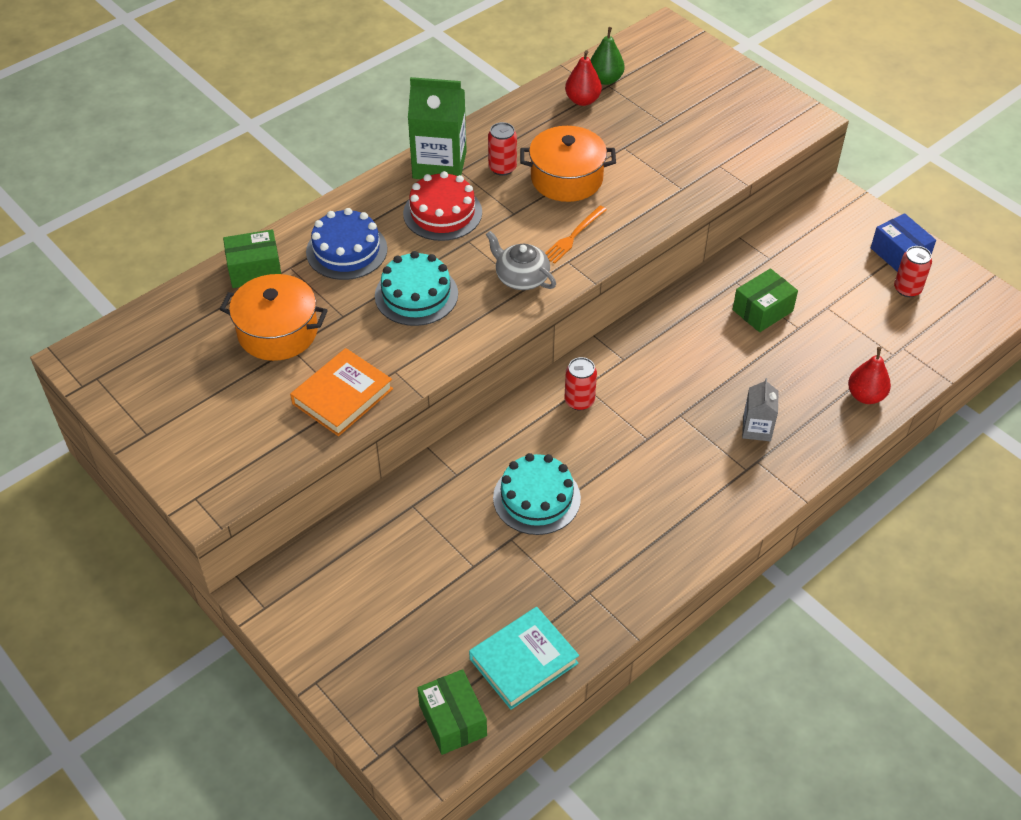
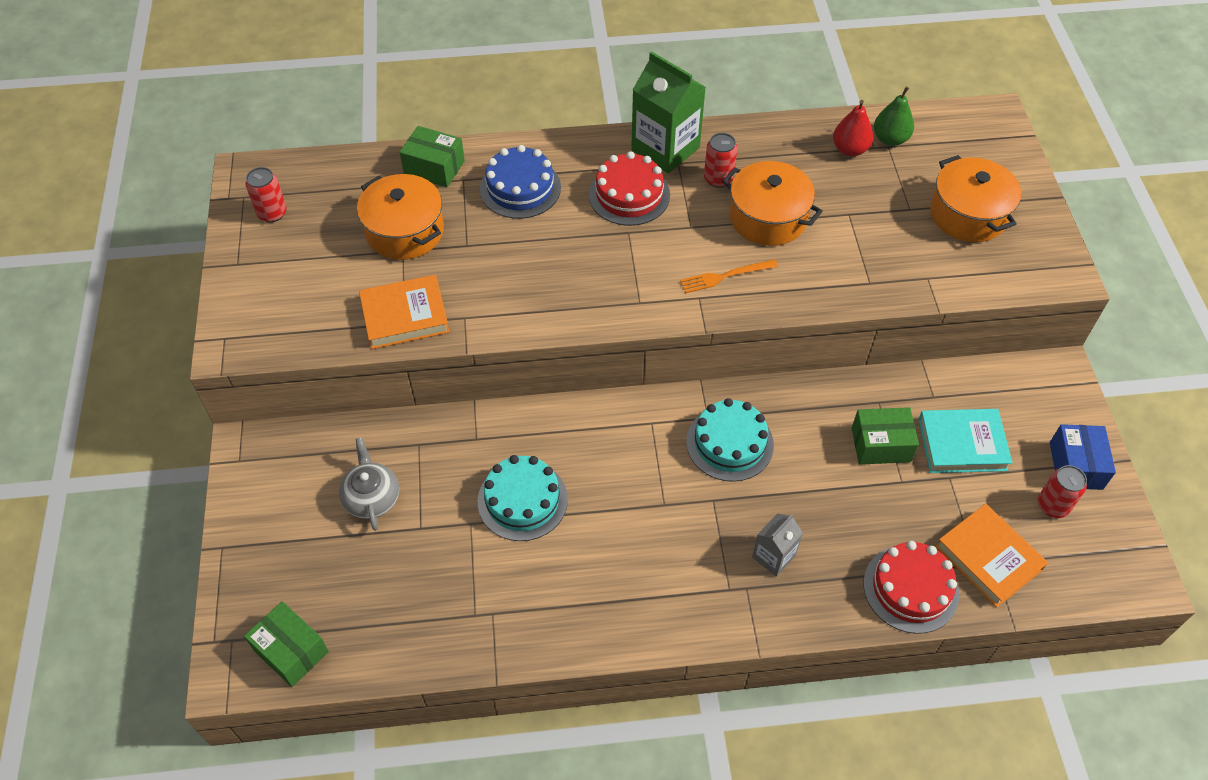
camera: 35 degrees right, 5 degrees up
(416, 295) = (541, 258): turquoise cake -> turquoise cake (729, 443)
(452, 720) = (291, 651): green box -> green box turned 60 degrees counterclockwise
(521, 277) = (644, 290): grey teapot -> grey teapot (371, 497)
(523, 661) = (388, 638): turquoise book -> turquoise book (962, 444)
(579, 401) = (635, 433): red can -> red can (272, 213)
(707, 108) = (968, 214): none -> orange pot
(865, 396) = (910, 588): red pear -> red cake
(897, 346) = (988, 558): none -> orange book

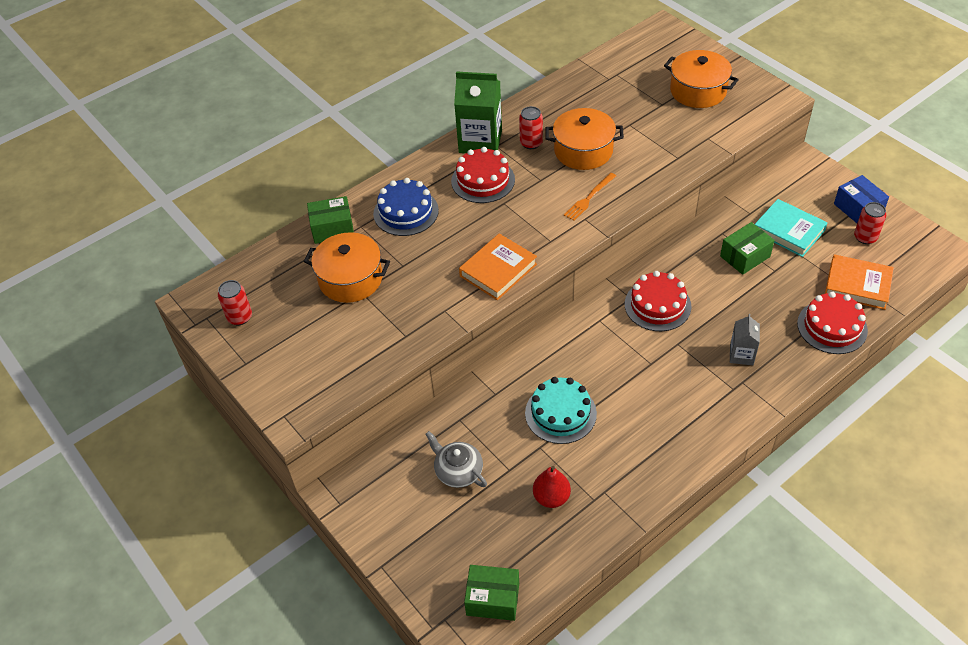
camera: 30 degrees left, 5 degrees down
(405, 316) = (402, 331): orange book -> orange book (498, 270)
(729, 443) = (657, 305): turquoise cake -> red cake
(850, 149) = (595, 87): red pear -> red pear (551, 497)
(890, 139) = (614, 70): green pear -> none
(962, 444) = (789, 231): turquoise book -> turquoise book turned 75 degrees clockwise

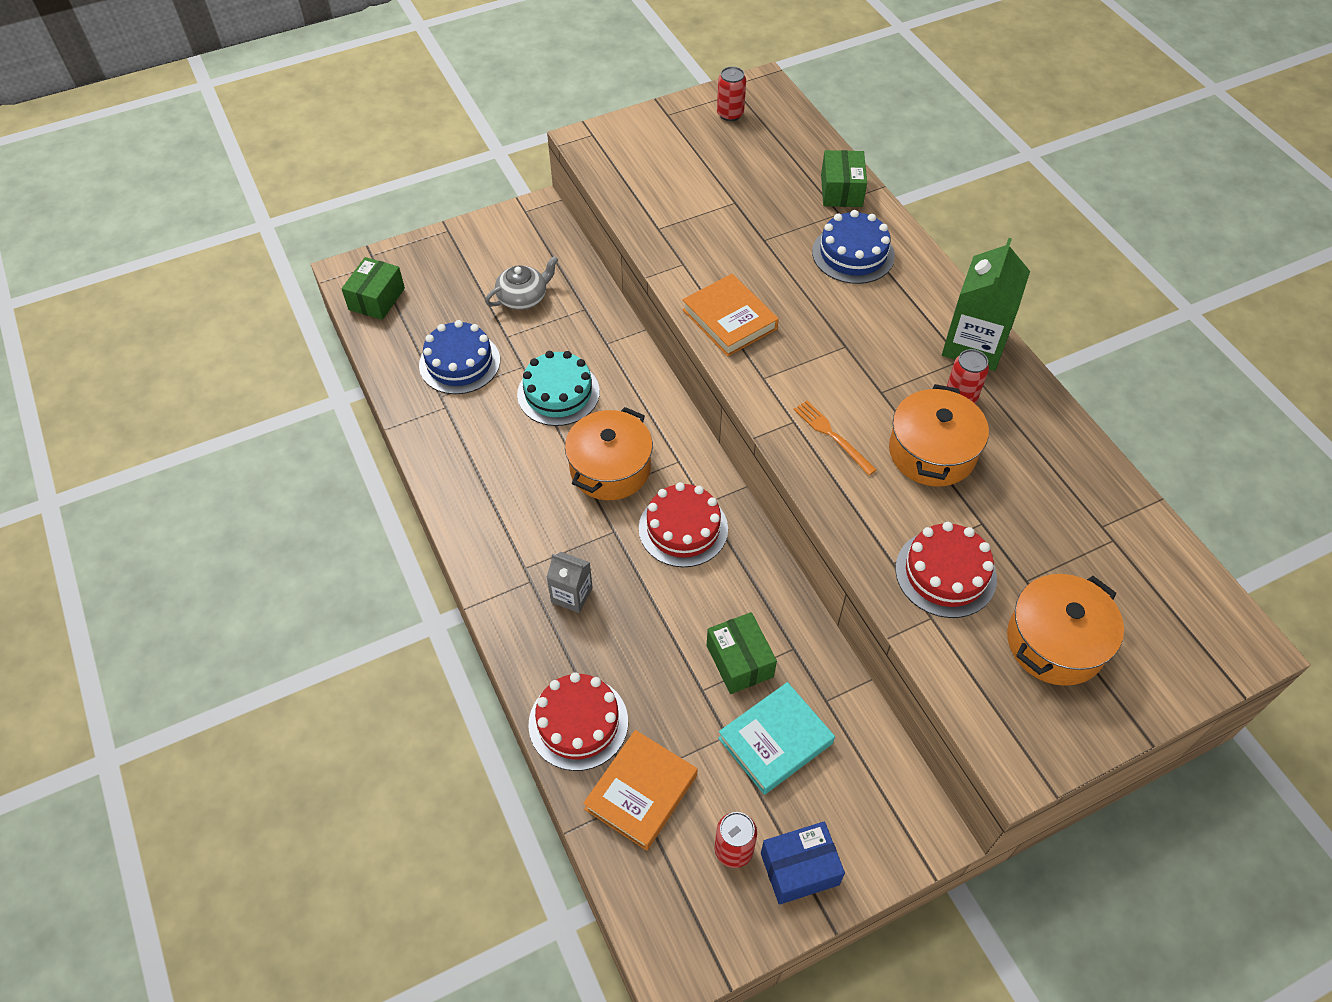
camera: 100 degrees right, 5 degrees up
(350, 279) = (757, 196): orange pot -> orange pot (610, 468)
(483, 180) = (894, 333): red cake -> red cake (945, 573)
(551, 497) = (459, 363): red pear -> blue cake

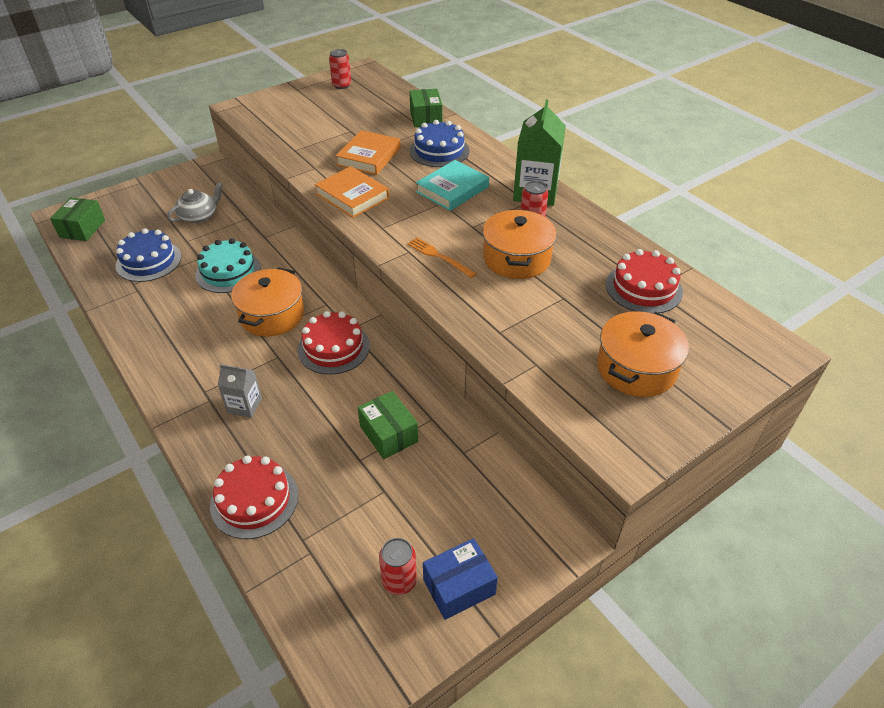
camera: 10 degrees left, 10 degrees down
(641, 792) = (313, 547): orange book -> orange book (369, 157)
(775, 741) = (425, 489): turquoise book -> turquoise book (452, 189)
(945, 573) = (541, 333): red cake -> red cake (643, 288)

